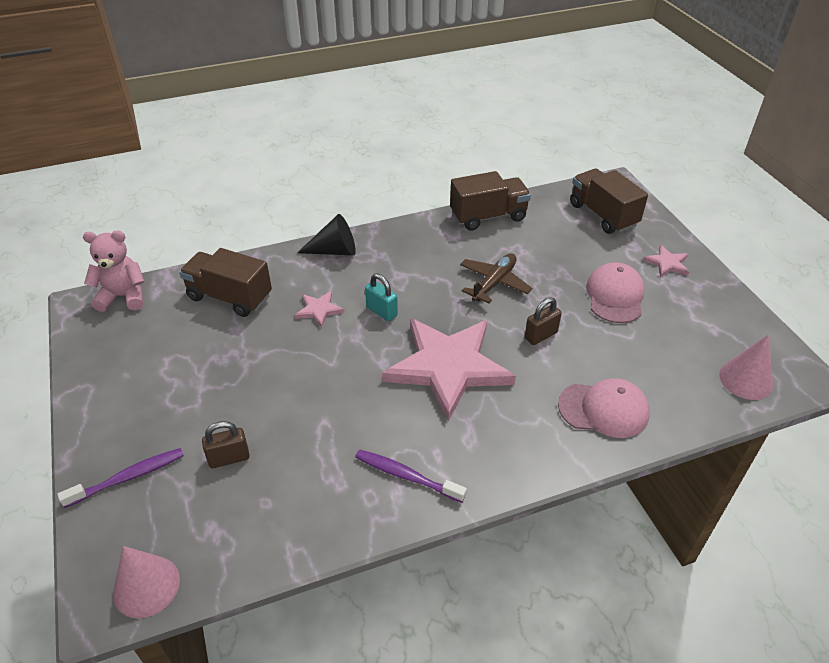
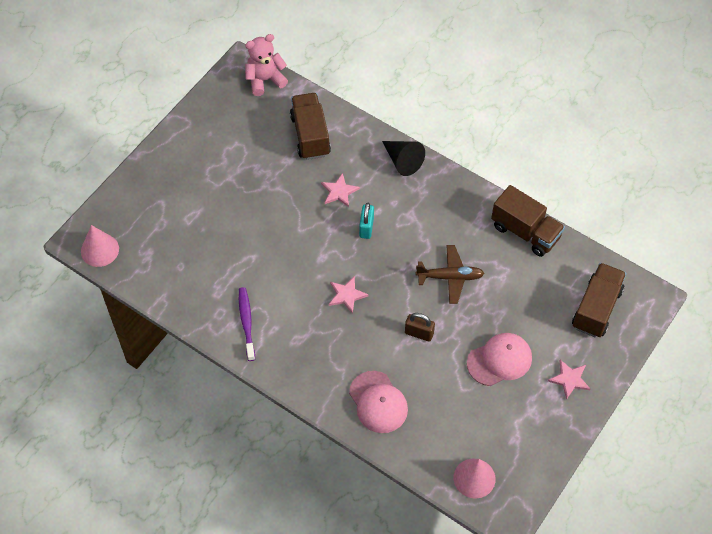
camera: 55 degrees right, 15 degrees up
(123, 296) = (265, 80): pink teddy bear -> pink teddy bear turned 75 degrees counterclockwise
(128, 477) = (148, 192): purple toothbrush -> none
(229, 458) = (194, 228): brown padlock -> none
(448, 367) = (346, 295): pink star -> pink star, size x0.41

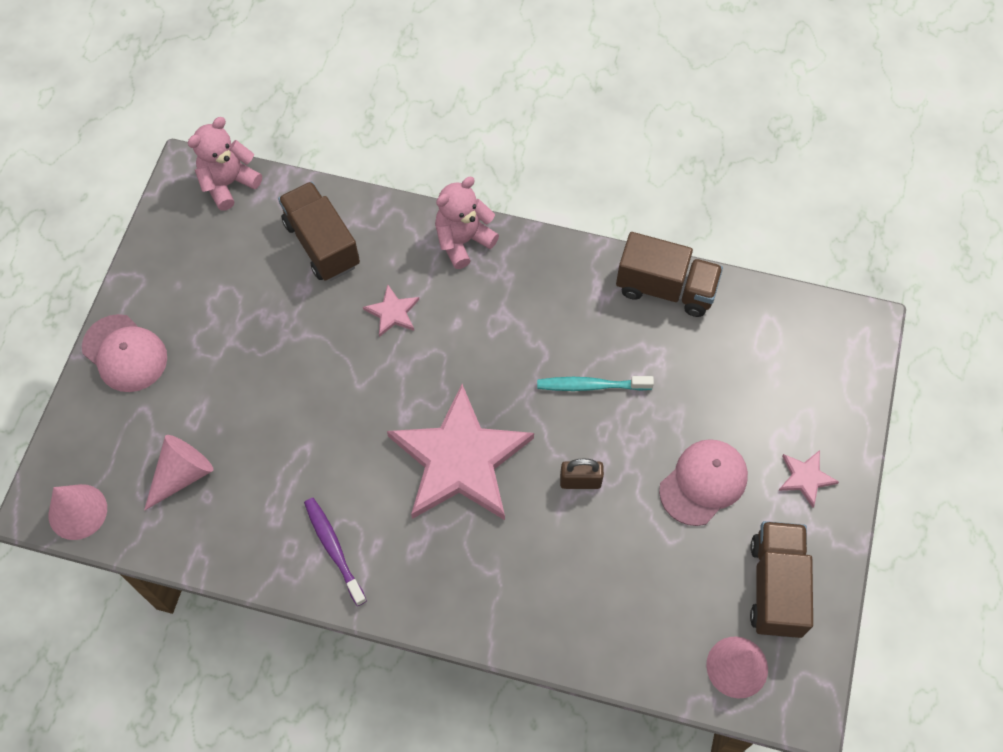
camera: 20 degrees left, 5 degrees up
(170, 248) = (182, 475): none -> pink cone
(346, 295) = (460, 459): pink star -> pink star, size x2.44
(366, 227) = (450, 352): turquoise padlock -> none
(378, 402) = (563, 602): pink cap -> pink cap (125, 353)
(402, 161) = (463, 241): black cone -> pink teddy bear
(450, 277) = (591, 385): brown plane -> turquoise toothbrush
(596, 308) = (800, 365): brown truck -> brown truck (775, 586)

